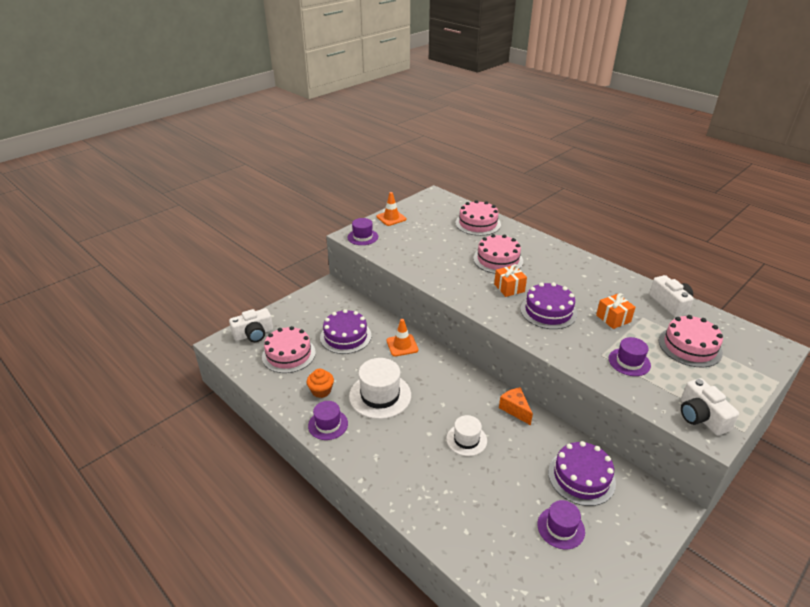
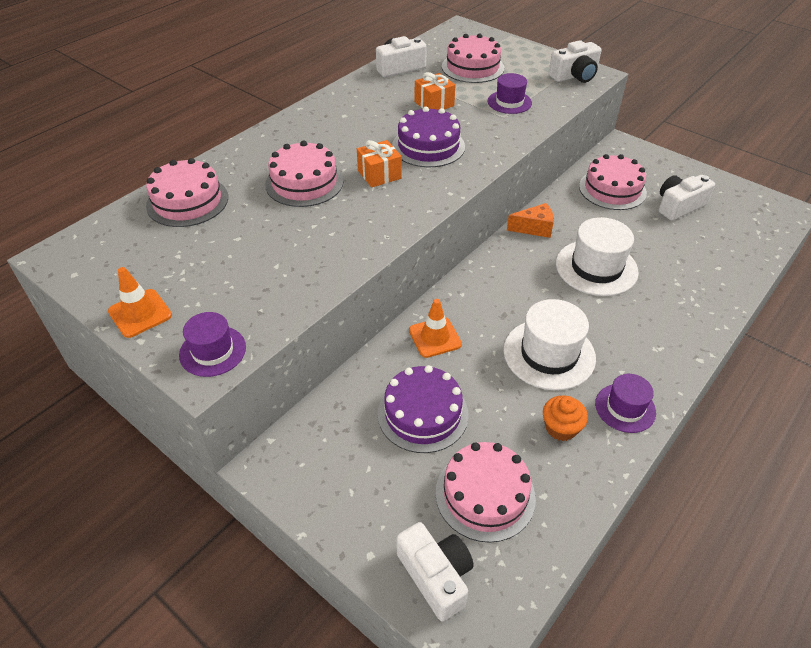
camera: 95 degrees left, 10 degrees up
(466, 439) = (596, 267): white hat -> white hat, size x1.65
(515, 409) = (534, 228): orange cheese -> orange cheese turned 150 degrees counterclockwise
(561, 528) = (679, 206): purple hat -> white camera
(581, 477) = (612, 189): purple cake -> pink cake

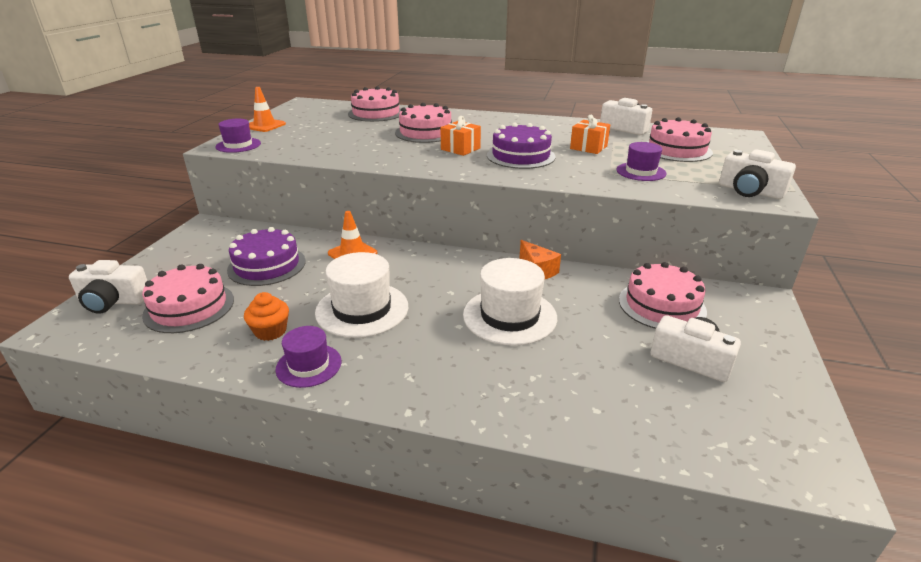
camera: 65 degrees right, 15 degrees down
(436, 576) = (113, 301): white camera -> white camera turned 60 degrees clockwise

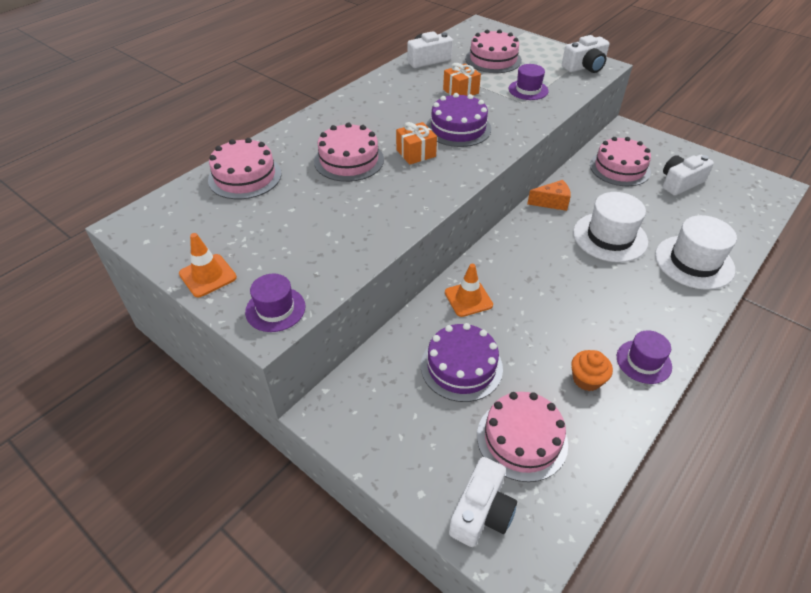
camera: 65 degrees left, 15 degrees up
(362, 309) = (572, 313): white hat -> white hat (694, 262)

